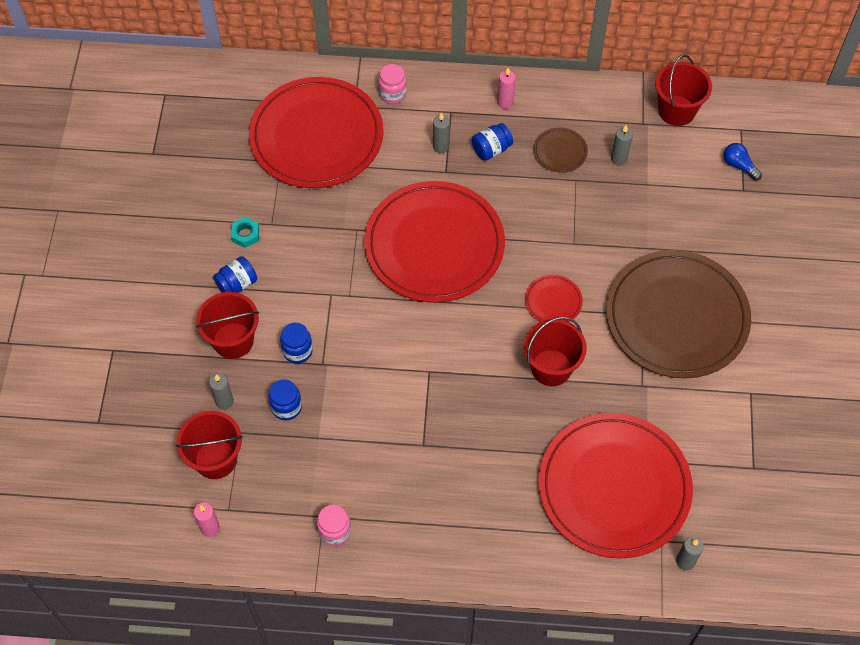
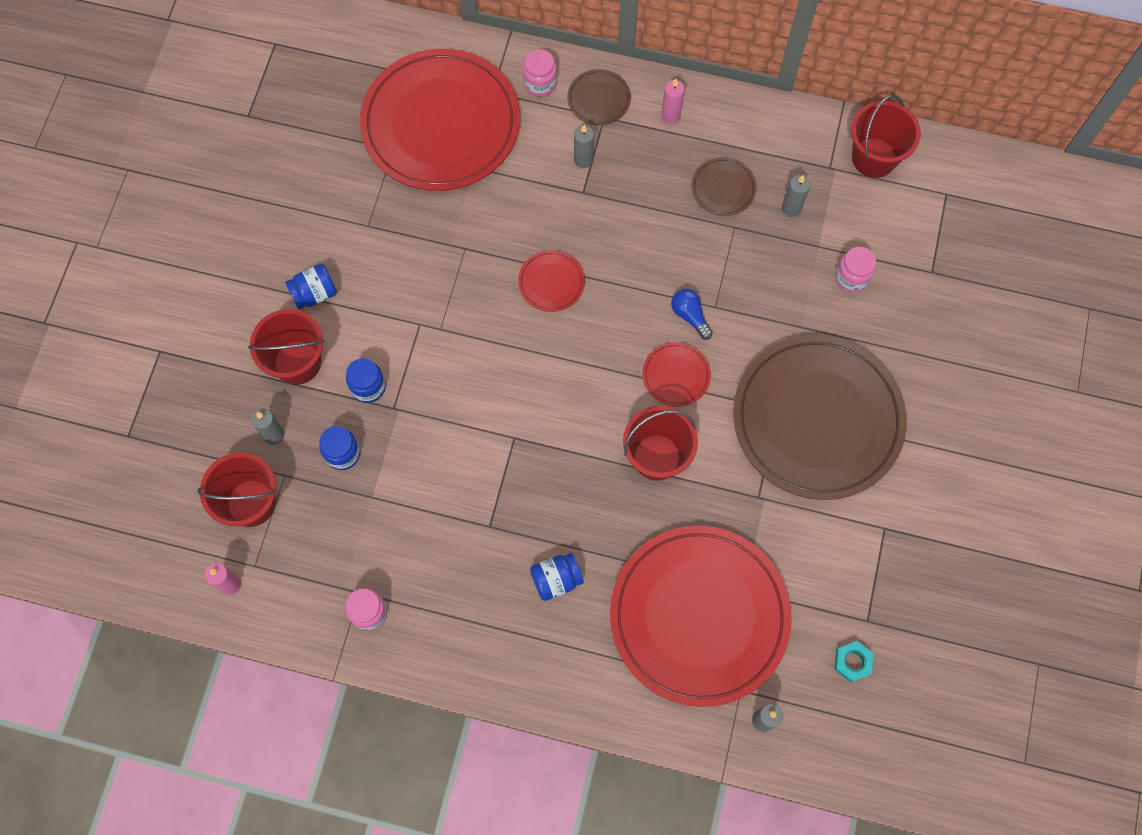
camera: 10 degrees right, 10 degrees up
(245, 234) = (335, 234): turquoise nut -> turquoise nut (852, 662)
(434, 245) = (551, 282): red plate -> red plate, size x0.40
(443, 99) = (599, 99): none -> brown plate
(491, 149) = (642, 172): blue jar -> blue jar (556, 579)
(679, 204) = (851, 278): none -> pink jar
(739, 165) = (933, 240): blue light bulb -> blue light bulb (690, 316)

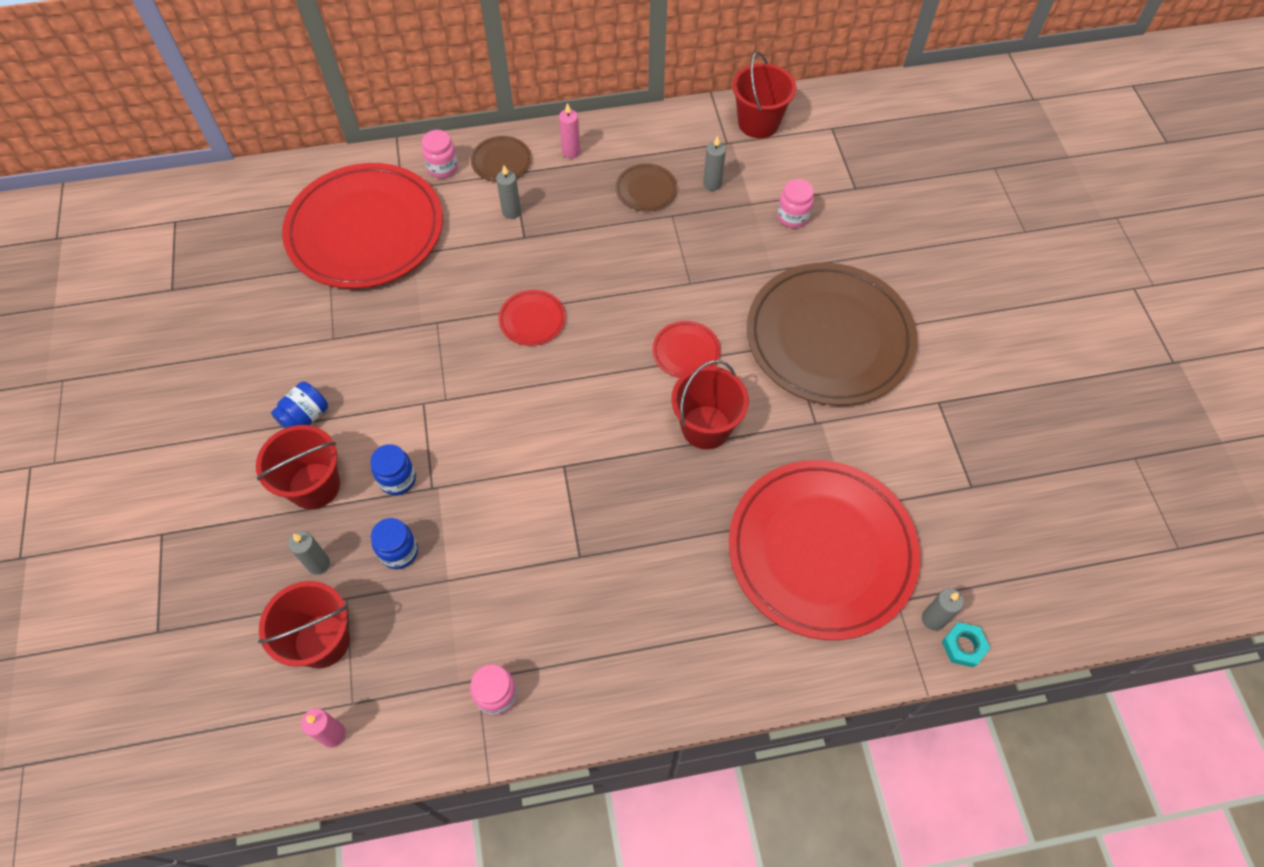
camera: 25 degrees left, 10 degrees down
(556, 579) = (669, 577): blue jar -> none
(690, 316) = (672, 299): blue light bulb -> none
(852, 662) = (980, 529): turquoise nut -> turquoise nut (963, 646)

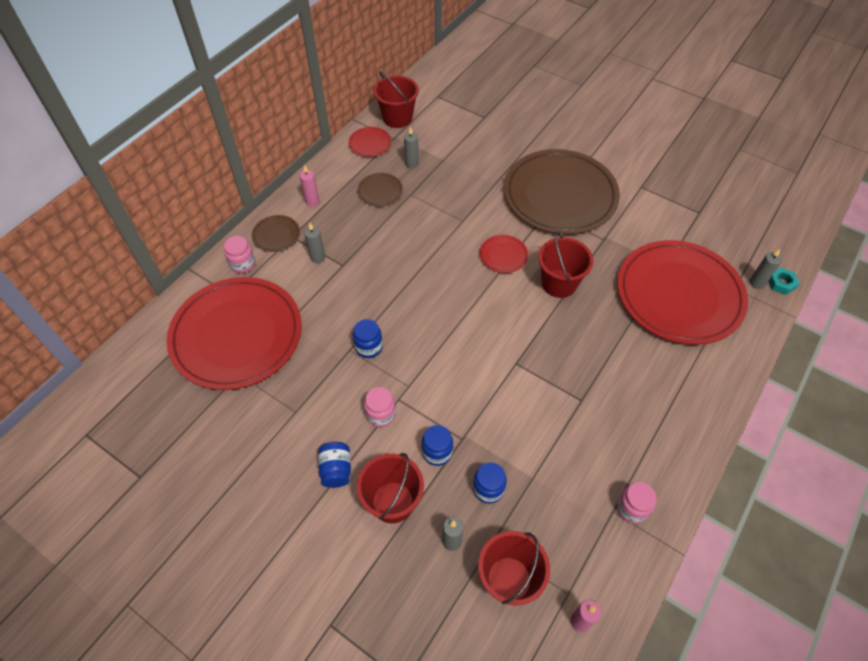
camera: 45 degrees left, 5 degrees down
(455, 334) = (369, 347): none -> blue jar
(532, 319) = (403, 304): red plate -> red plate (370, 143)
(792, 217) = (472, 151): pink jar -> pink jar (381, 415)

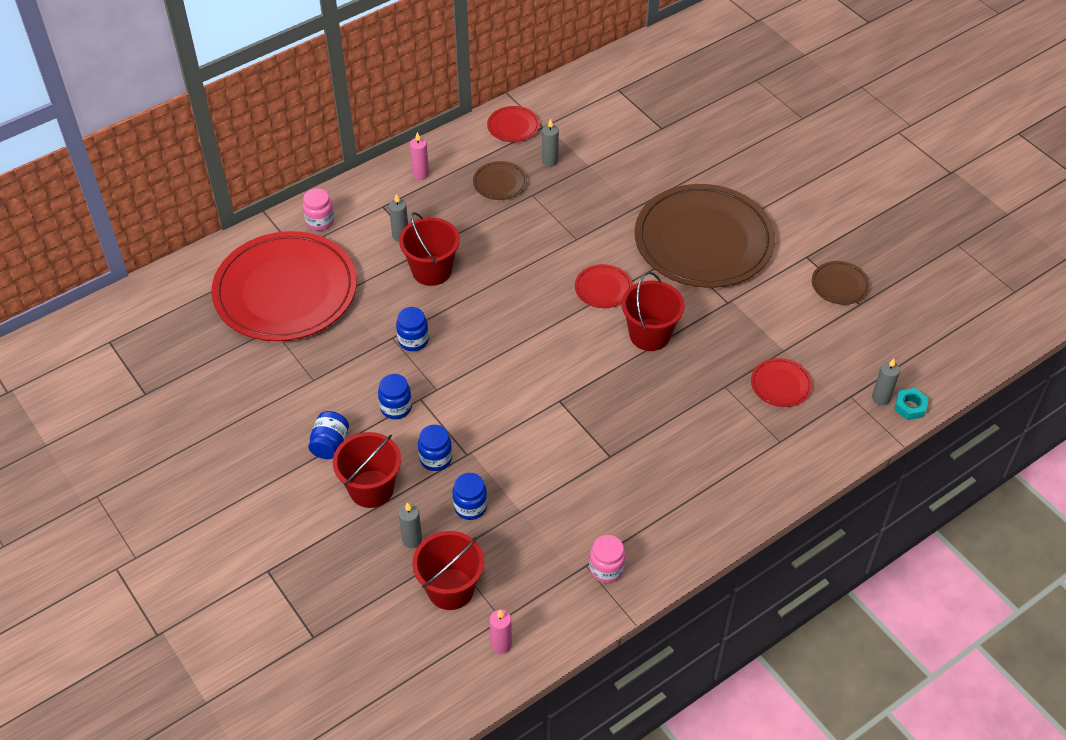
camera: 20 degrees right, 5 degrees down
(276, 235) = (367, 200): brown plate -> brown plate (839, 285)
(381, 415) = (396, 408): pink jar -> blue jar
(397, 118) = (559, 104): red bucket -> red bucket (432, 270)
(679, 294) = (780, 384): red plate -> red plate, size x0.40

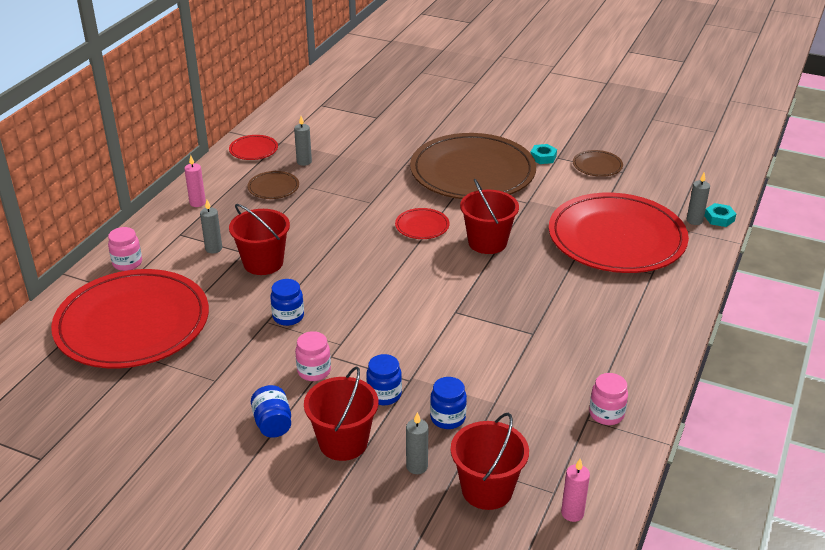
camera: 30 degrees left, 15 degrees down
(396, 408) = (314, 371): blue jar -> pink jar
(780, 384) = (616, 238): red plate -> red plate, size x2.49
(791, 250) = (543, 157): none -> turquoise nut

